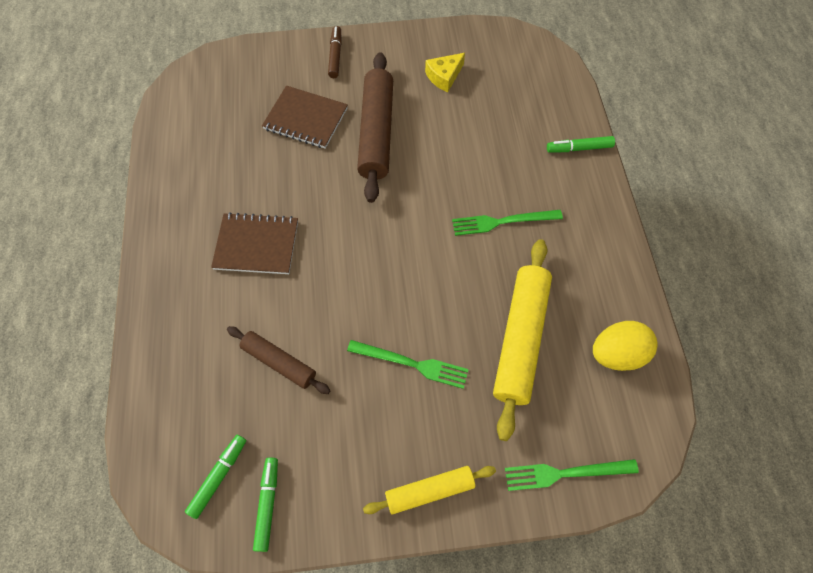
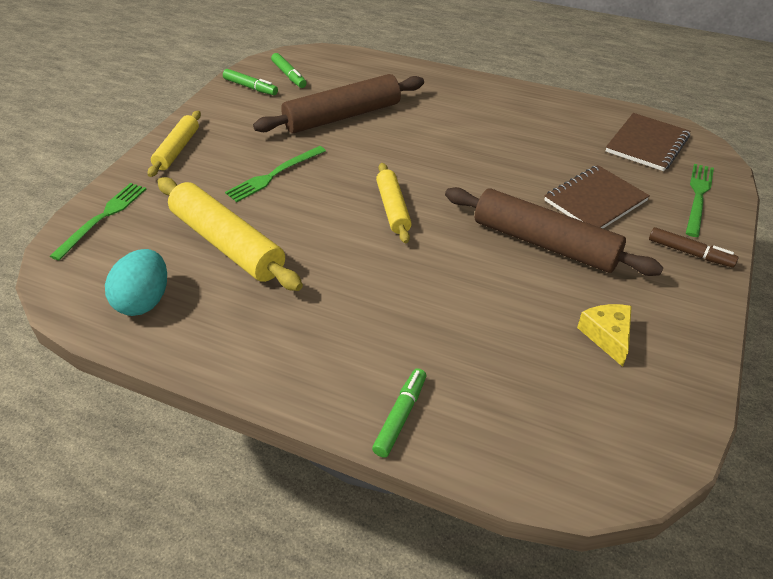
camera: 120 degrees right, 20 degrees down
(257, 245) = (459, 133): brown notebook -> brown notebook (647, 144)
(279, 362) = (342, 116): brown rolling pin -> brown rolling pin, size x1.73
(398, 243) = (393, 208): none -> yellow rolling pin
(502, 222) = (355, 290): green fork -> green fork (698, 197)
(616, 353) = (144, 301): yellow egg -> turquoise egg

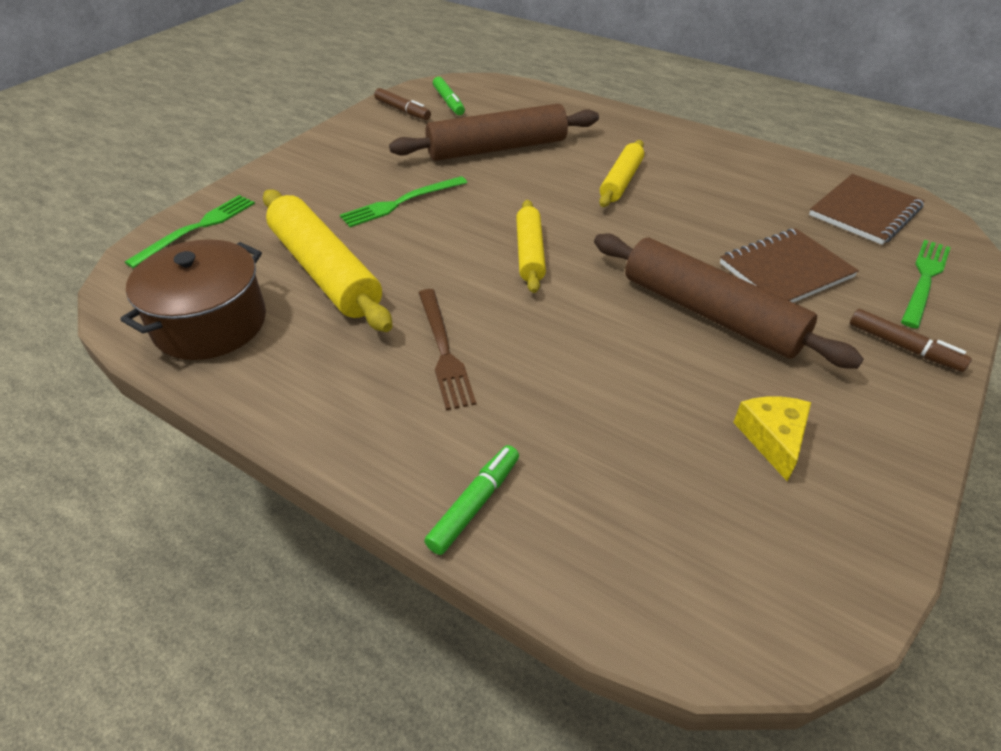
camera: 10 degrees right, 0 degrees up
(144, 301) = (210, 323): turquoise egg -> brown pot
(177, 150) = (302, 166): yellow rolling pin -> yellow rolling pin (621, 181)
(250, 87) = (402, 110): green marker -> brown marker
(345, 299) = (444, 350): none -> brown fork

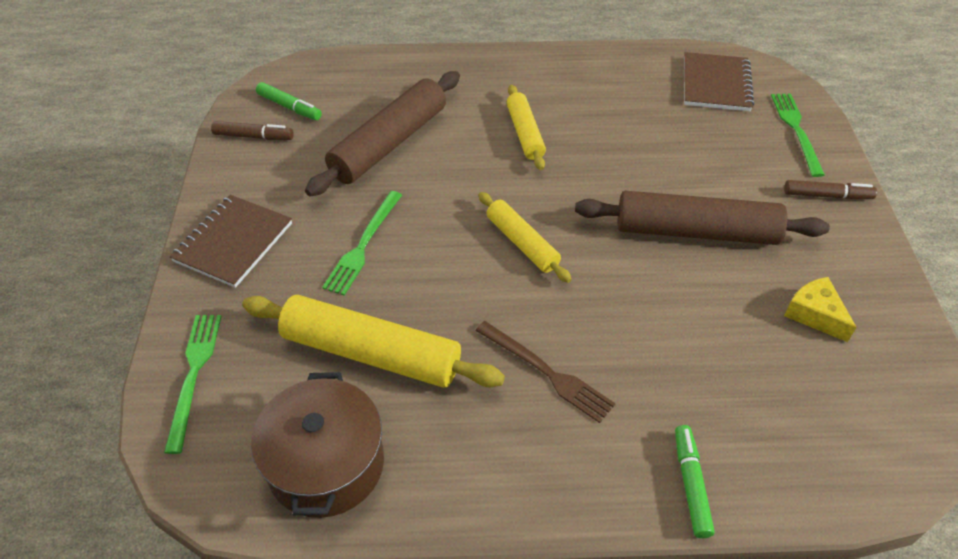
camera: 35 degrees left, 5 degrees up
(785, 270) = (710, 166): brown notebook -> brown notebook (233, 242)

